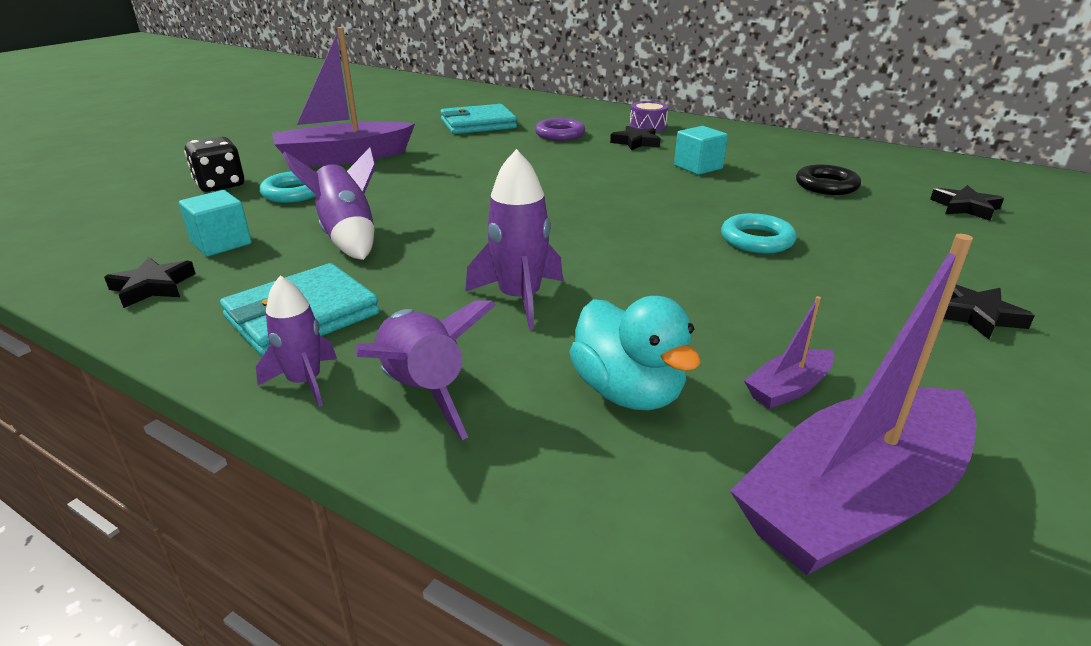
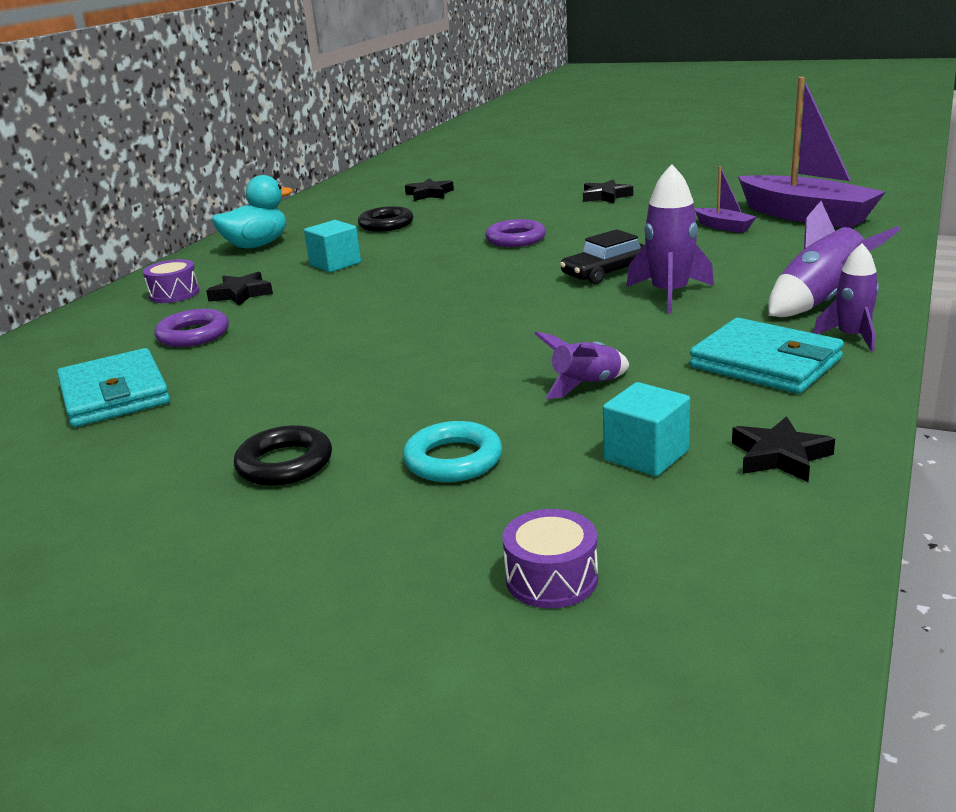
camera: 95 degrees left, 5 degrees down
(143, 207) = (551, 578): none -> purple drum
(220, 185) = (432, 538): black dice -> none
(344, 158) = (285, 463): purple boat -> black ring
(348, 236) = (586, 386): purple rocket -> purple rocket, size x0.65
(613, 274) = (606, 272): none -> black car
(628, 392) = (763, 255): turquoise duck -> turquoise duck (256, 245)
(757, 240) = (515, 239): turquoise ring -> purple ring

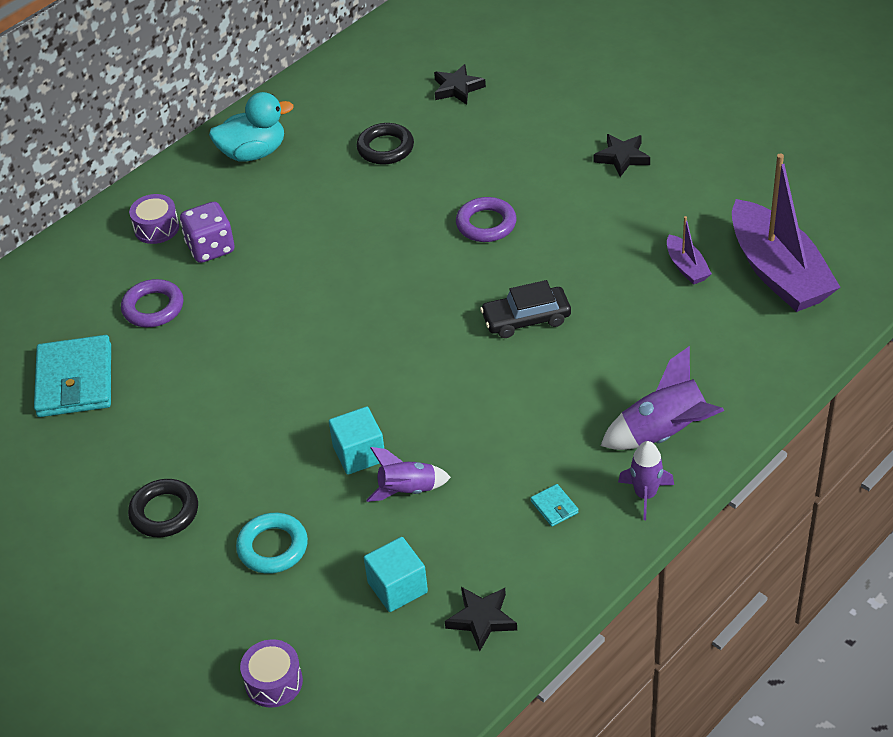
camera: 20 degrees right, 20 degrees up
(241, 294) = (210, 248): black star -> purple dice
(335, 264) = (307, 218): turquoise cube -> turquoise cube (359, 454)
(669, 294) = (553, 377): purple rocket -> none
(765, 363) = (554, 507): turquoise wallet -> turquoise wallet, size x0.41

